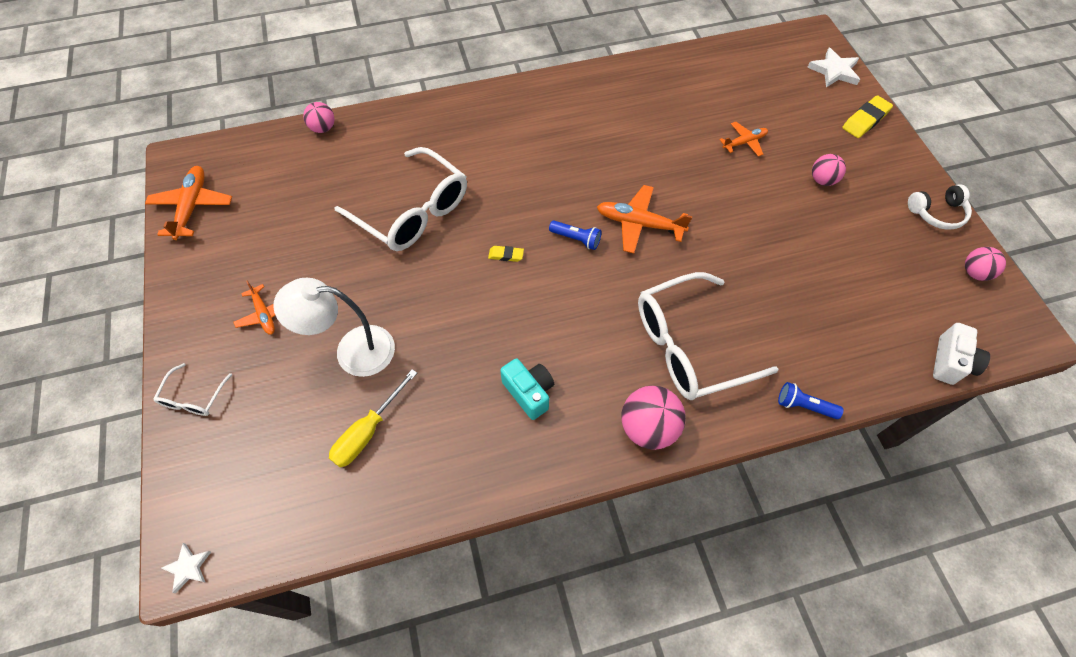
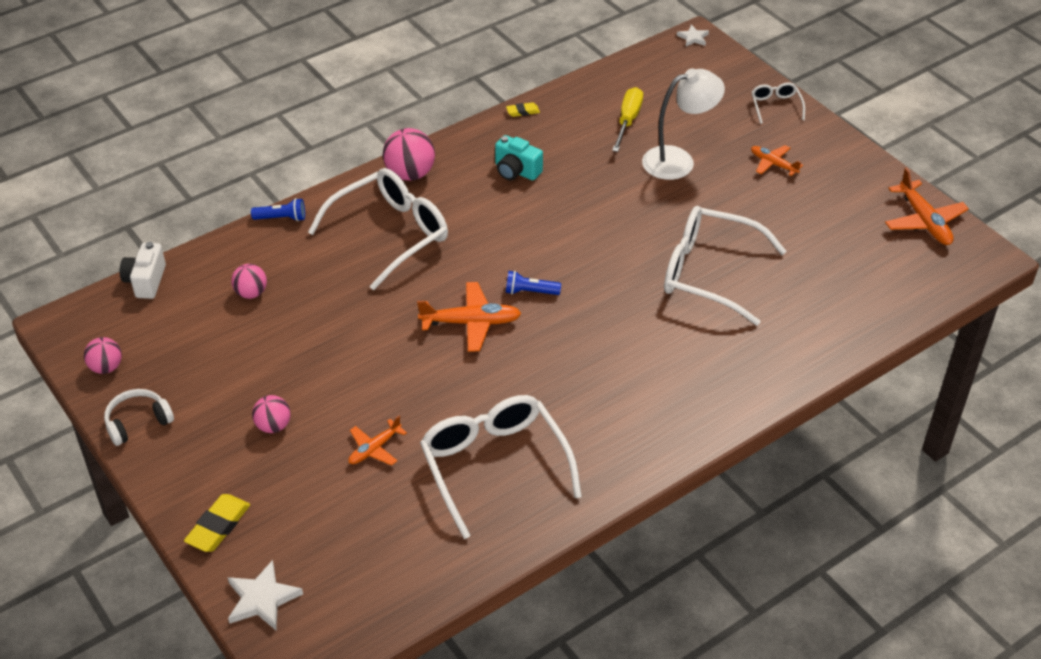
camera: 160 degrees right, 15 degrees down
(323, 128) = (874, 329): pink ball -> pink ball (251, 293)
(506, 255) = (592, 260): yellow eraser -> yellow eraser (522, 112)
(659, 109) = (494, 465): none -> white glasses

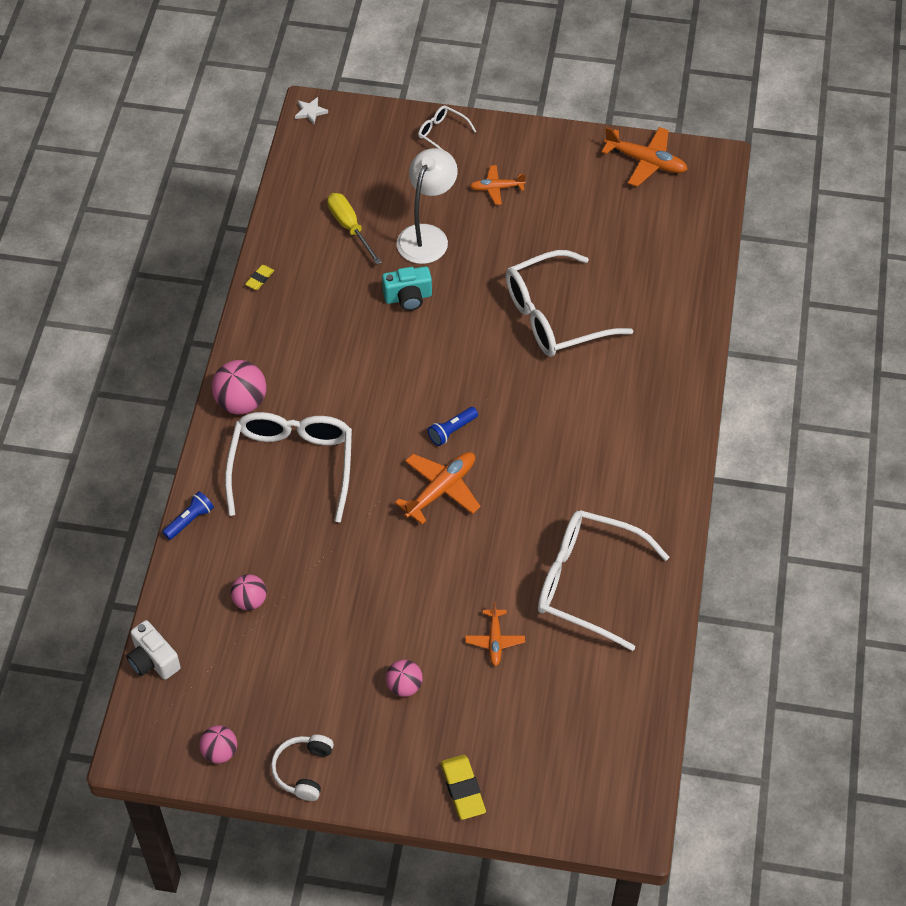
camera: 45 degrees left, 10 degrees up
(262, 599) = (557, 808): white star -> none
(516, 171) = (319, 337): turquoise camera -> turquoise camera (408, 297)

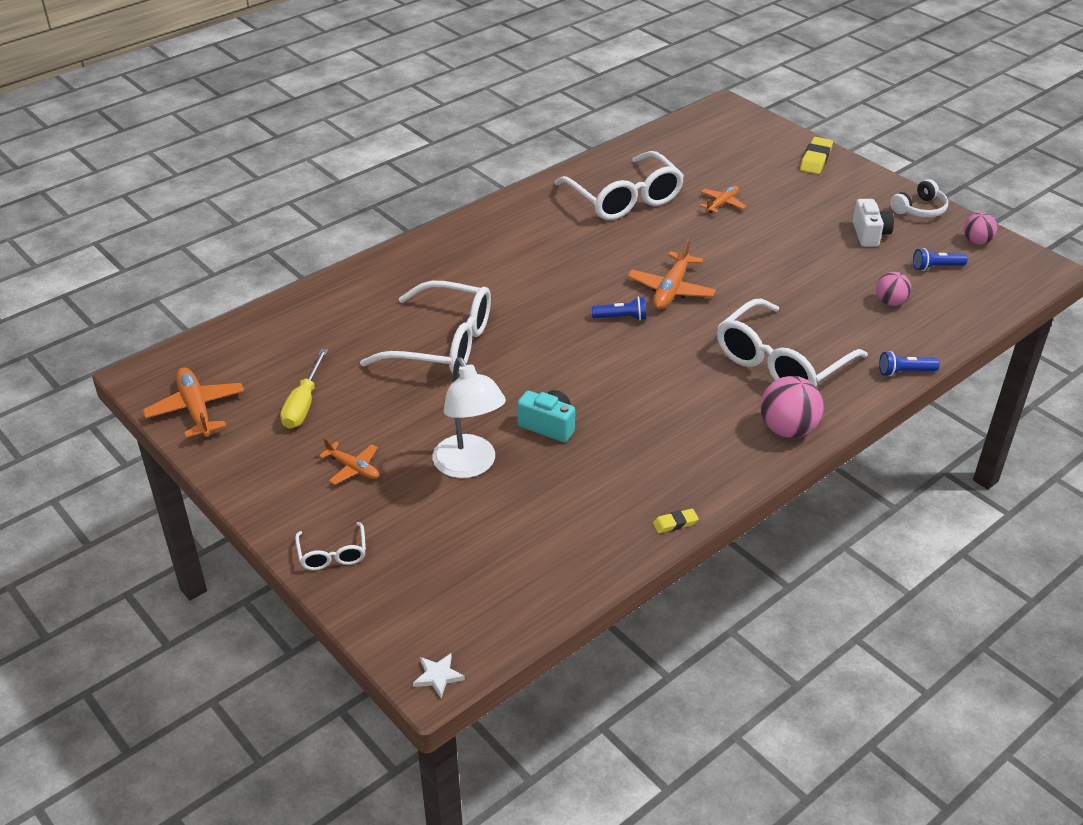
camera: 140 degrees left, 15 degrees down
(153, 660) = (998, 306): white camera -> white camera (870, 234)
(237, 681) = (936, 267): none -> blue flashlight
(349, 227) = (534, 518): yellow screwdriver -> yellow screwdriver (303, 404)
(404, 686) = (809, 212): pink ball -> none
(427, 236) = (469, 466): white lamp -> white lamp turned 90 degrees counterclockwise
(441, 489) = (671, 290): orange plane -> orange plane turned 60 degrees counterclockwise

